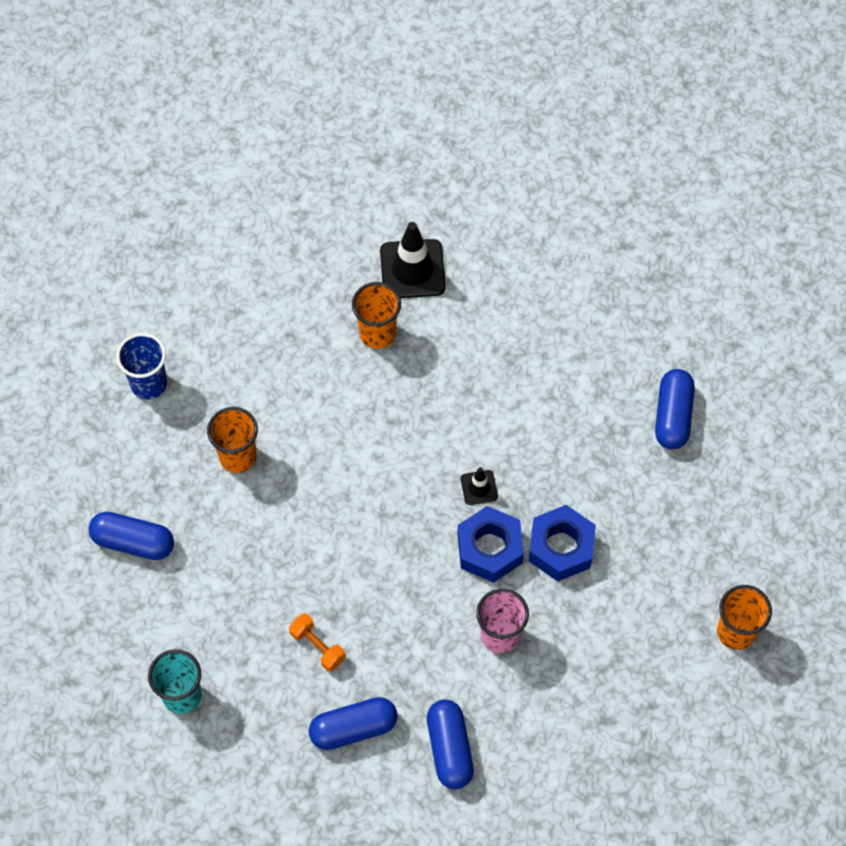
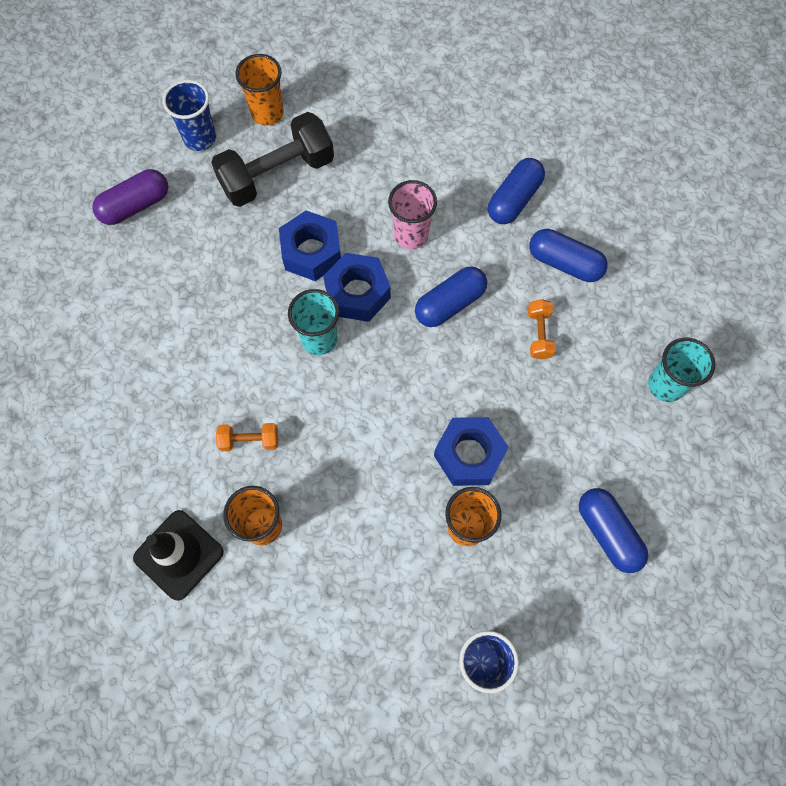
camera: 135 degrees left, 5 degrees up
(283, 506) = (469, 455): none -> blue nut
(448, 375) = (249, 440): none -> orange dumbbell
(479, 487) = (319, 339): black traffic cone -> turquoise cup
(662, 585) = (277, 174): none -> black dumbbell
(673, 416) = (140, 267): blue capsule -> blue capsule (450, 303)
(737, 456) = (135, 205): none -> purple capsule
(760, 557) = (200, 138): none -> blue cup

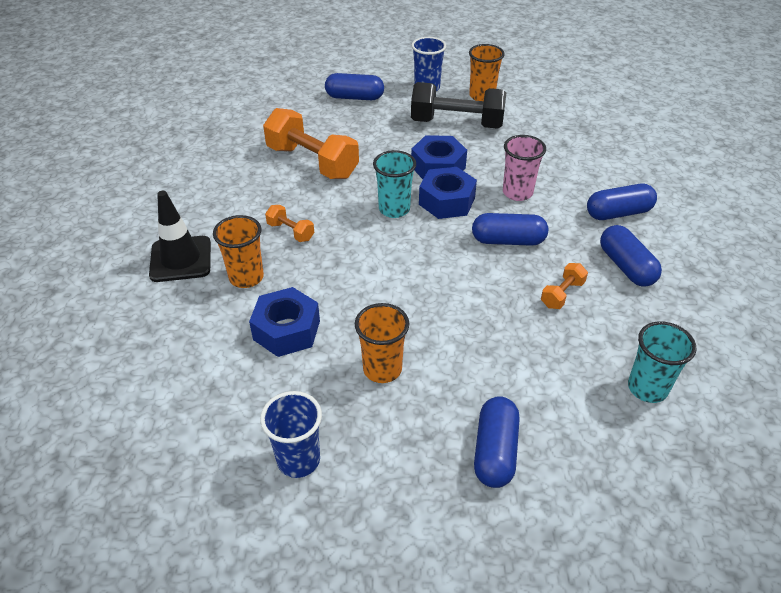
camera: 40 degrees right, 25 degrees down
(135, 205) = (354, 97): purple capsule -> blue capsule
(182, 334) = (312, 162): none -> orange dumbbell
(469, 455) = (431, 329): blue nut -> blue nut (287, 330)

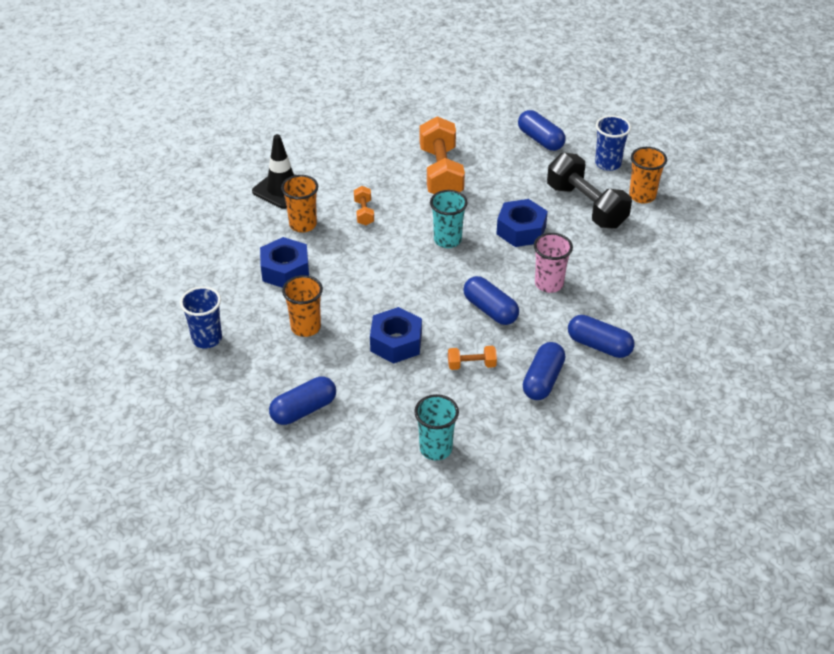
camera: 45 degrees right, 0 degrees up
(447, 201) = (490, 257): blue nut -> blue nut (396, 342)

